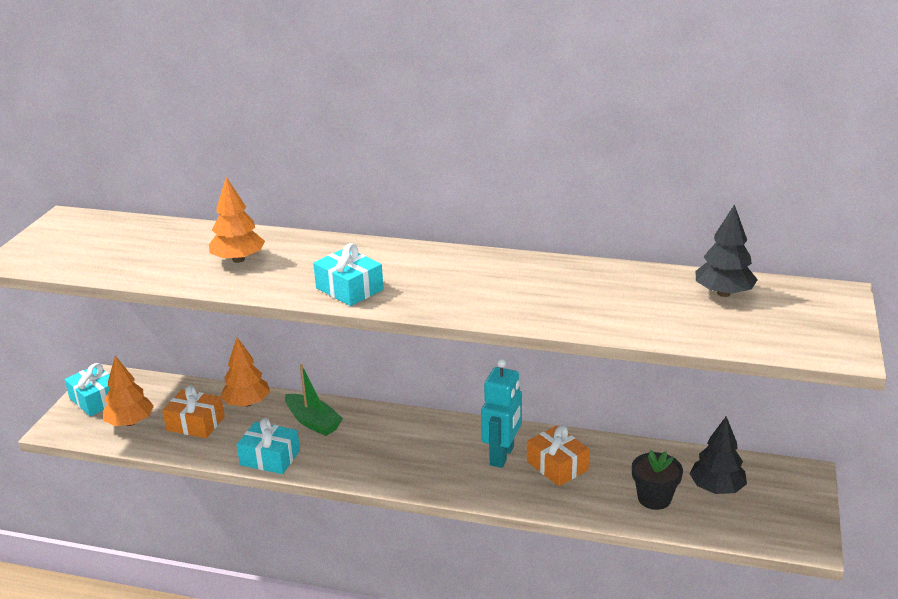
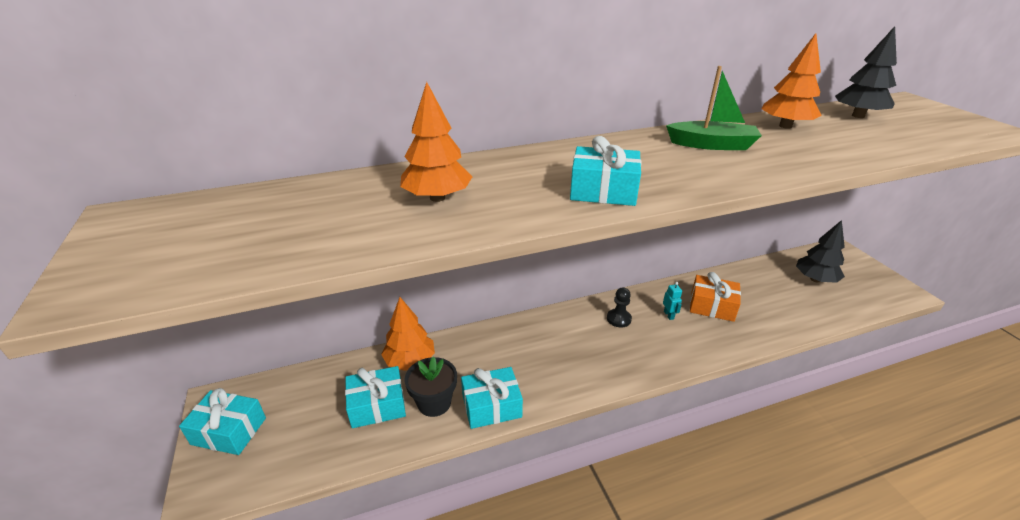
camera: 35 degrees left, 5 degrees up
(130, 422) = (299, 439): orange tree -> orange tree (785, 126)
(195, 423) = (377, 405): orange gift -> turquoise gift
(313, 422) = (492, 352): green boat -> green boat (712, 145)
(451, 440) = (618, 319): none -> black pawn
(502, 456) = (669, 315): turquoise robot -> turquoise robot, size x0.41
(654, 498) = (796, 302): black flower pot -> black flower pot (434, 403)

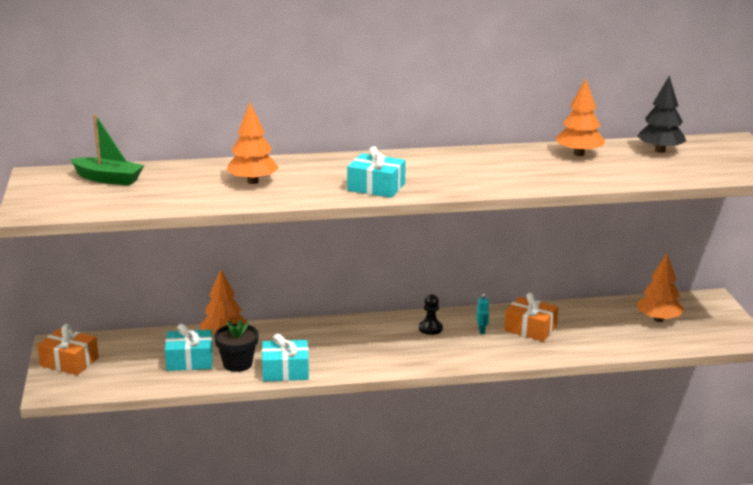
camera: 10 degrees right, 10 degrees down
(229, 431) = (69, 362): turquoise gift -> orange gift
(712, 145) = (494, 163): green boat -> green boat (108, 179)
(815, 279) = (658, 319): black tree -> orange tree

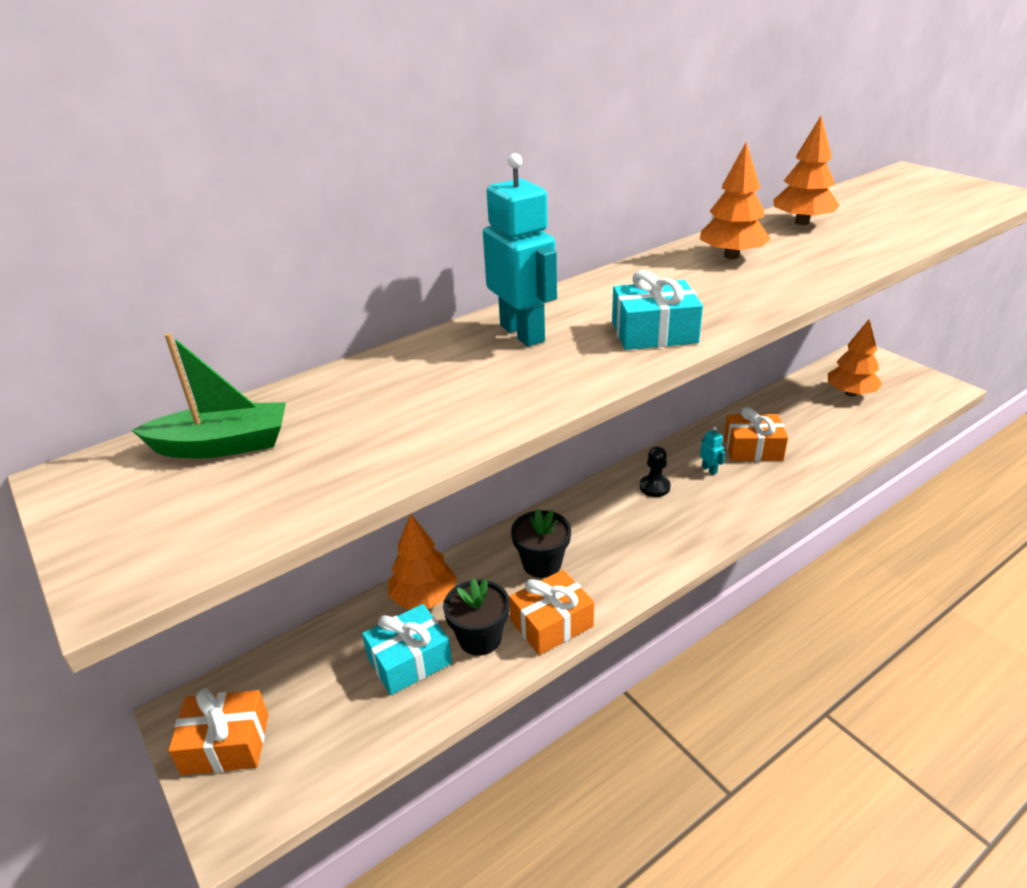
camera: 25 degrees left, 10 degrees up
(252, 181) = (471, 376): orange tree -> orange tree (731, 256)
(285, 371) = (551, 623): turquoise gift -> orange gift
(306, 170) = (523, 333): none -> turquoise robot
(310, 343) = (542, 564): none -> black flower pot
(660, 150) = (869, 198): black tree -> none

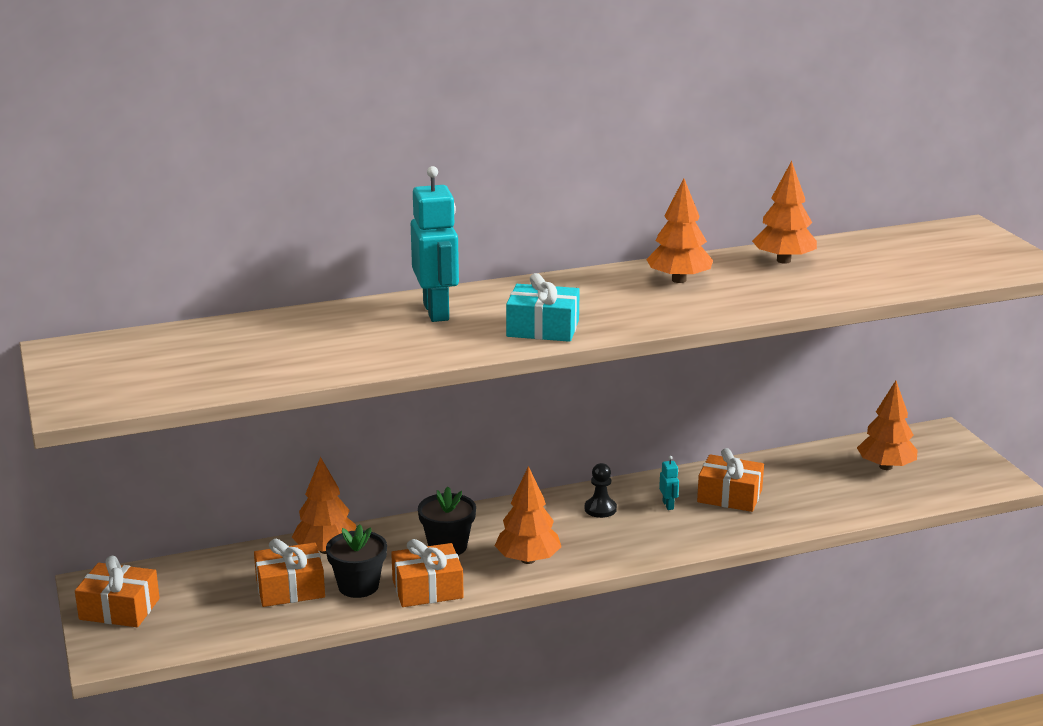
camera: 15 degrees right, 10 degrees down
(223, 445) = (167, 348): green boat -> none
(409, 660) = (290, 588): turquoise gift -> orange gift
(627, 561) = (528, 560): none -> orange tree

